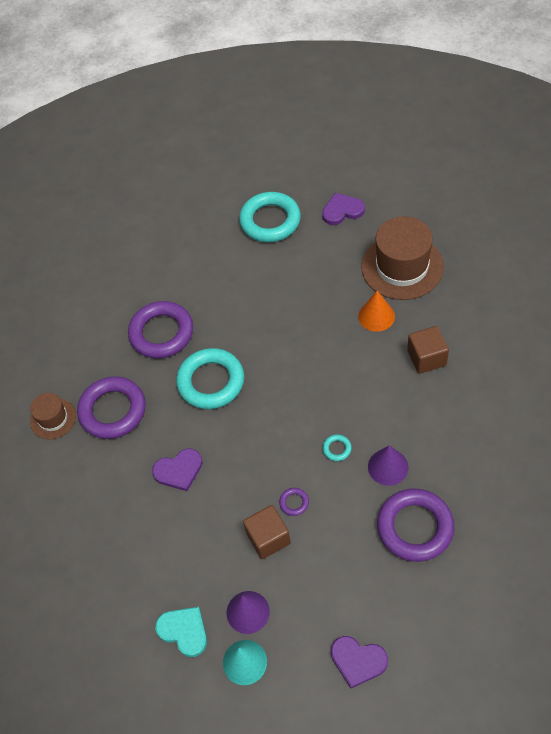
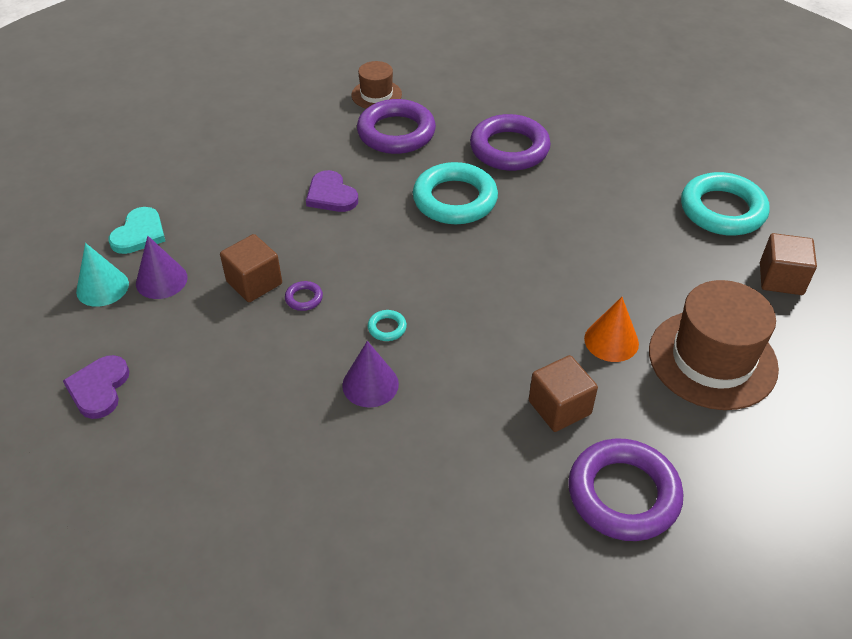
camera: 70 degrees right, 10 degrees down
(342, 210) = (781, 279): purple heart -> brown cube
(415, 527) = (283, 425): purple ring -> purple ring (623, 494)

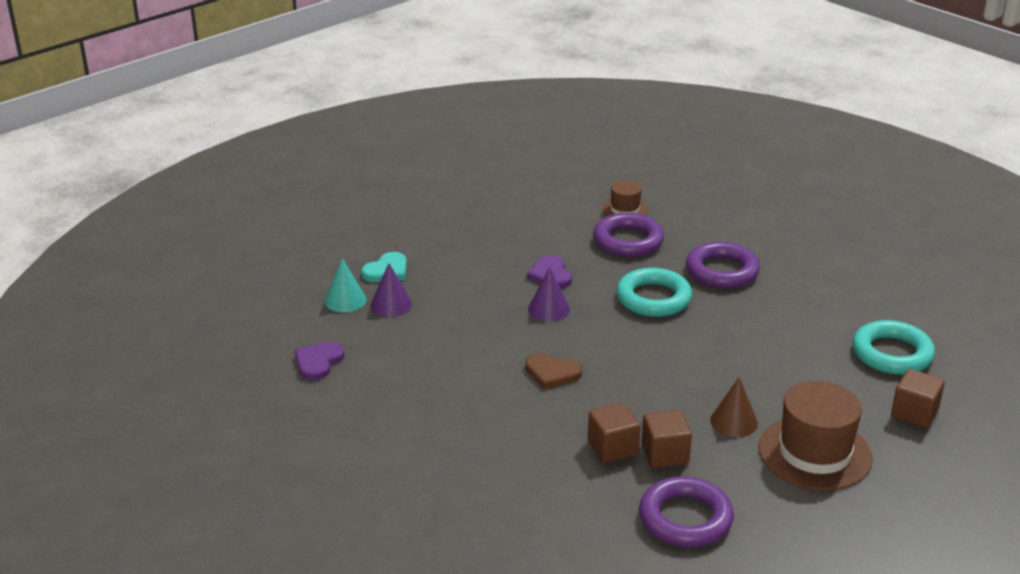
camera: 20 degrees right, 15 degrees down
(254, 283) = (461, 321): brown cube -> brown cube (612, 448)
(304, 298) = (495, 340): purple ring -> none
(370, 384) = (521, 405): purple cone -> purple cone (548, 309)
(387, 328) = (552, 373): turquoise ring -> brown heart
(611, 341) = (734, 422): orange cone -> brown cone

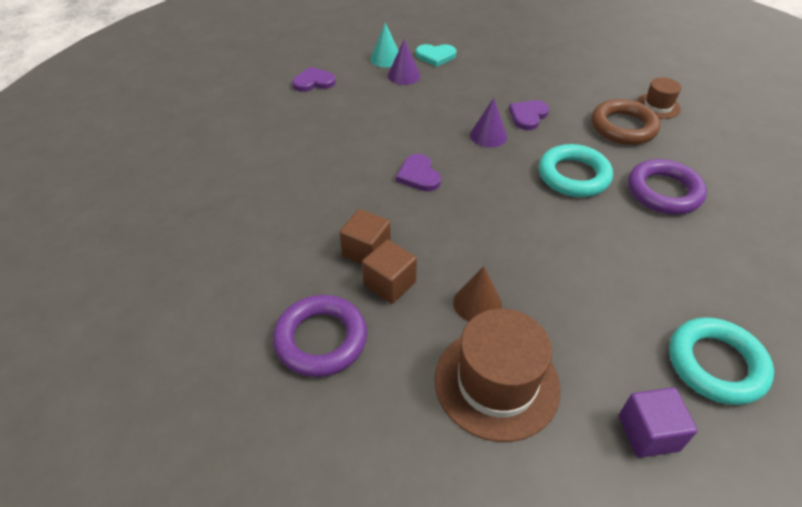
camera: 50 degrees right, 15 degrees up
(552, 373) = (418, 175): brown heart -> purple heart
(628, 241) = (623, 127): purple ring -> brown ring
(914, 413) = (648, 433): brown cube -> purple cube

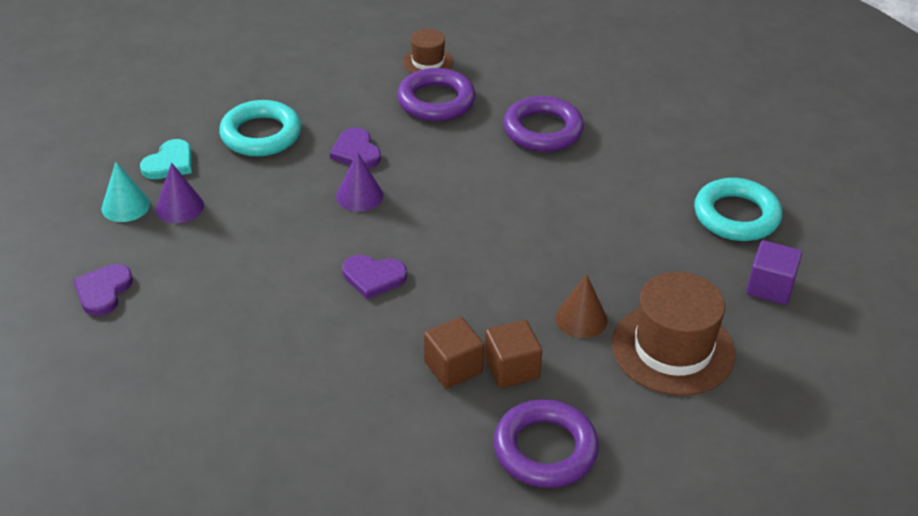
camera: 60 degrees left, 5 degrees down
(573, 176) = (473, 171): turquoise ring -> turquoise ring (261, 134)
(623, 127) = (436, 101): brown ring -> purple ring

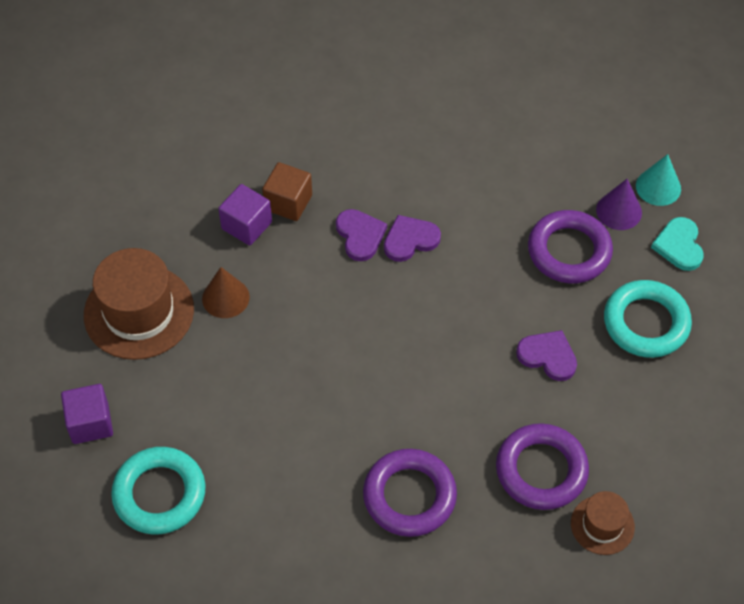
camera: 145 degrees right, 15 degrees up
(103, 291) = (582, 115): purple heart -> purple heart (360, 235)
(359, 196) = (496, 309): purple cone -> none
(511, 369) = (246, 225): brown cube -> purple cube
(545, 449) = (181, 181): purple ring -> purple ring (569, 251)

